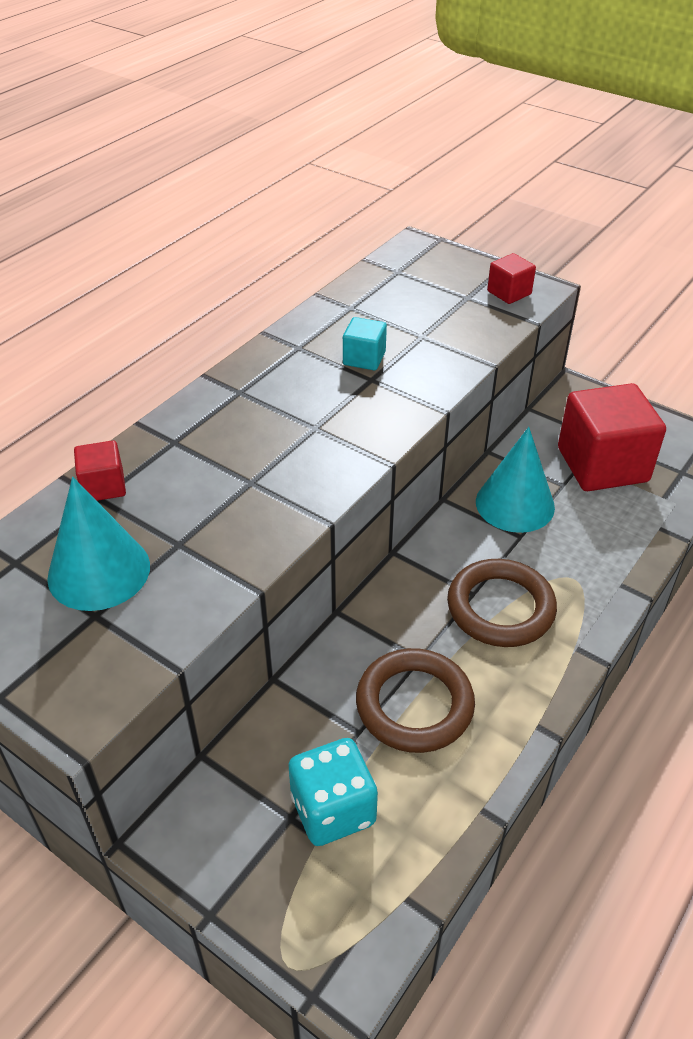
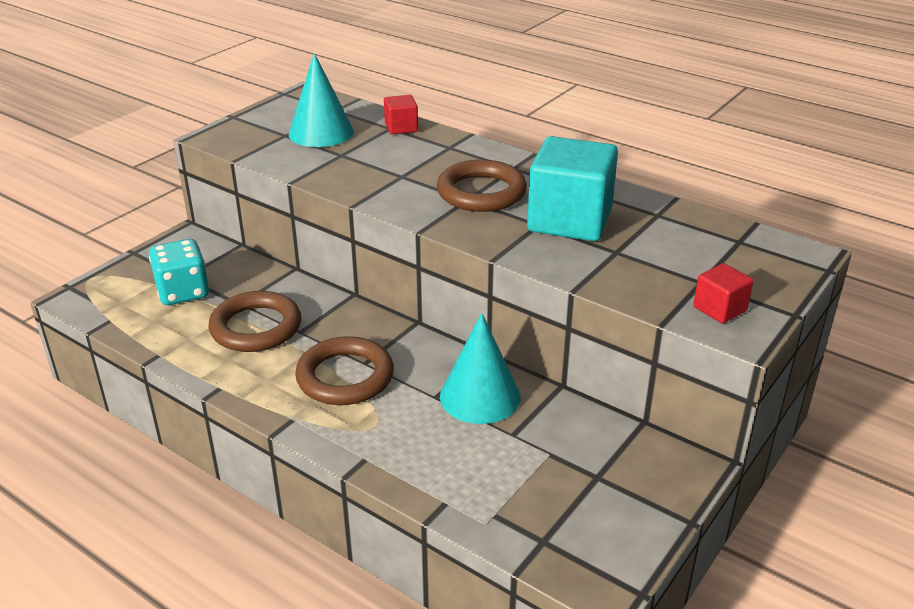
camera: 90 degrees right, 10 degrees down
(300, 416) = (481, 192): none -> brown ring
(364, 358) = (569, 220): turquoise cube -> turquoise cube, size x2.14
(602, 465) = (548, 469): red cube -> none

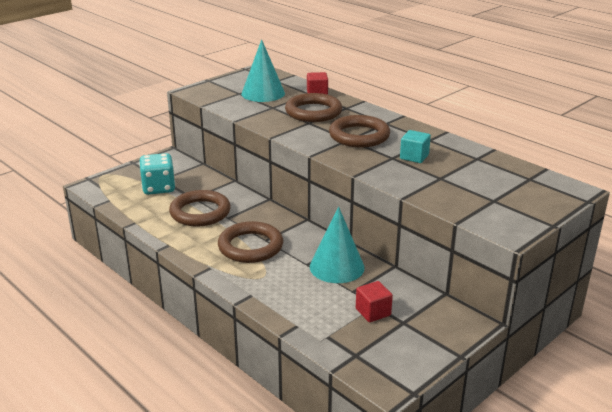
camera: 10 degrees right, 5 degrees down
(404, 158) = (313, 112): none -> brown ring
(569, 220) = (414, 157): turquoise cube -> turquoise cube, size x0.47
(719, 309) = (500, 217): red cube -> red cube (373, 312)

